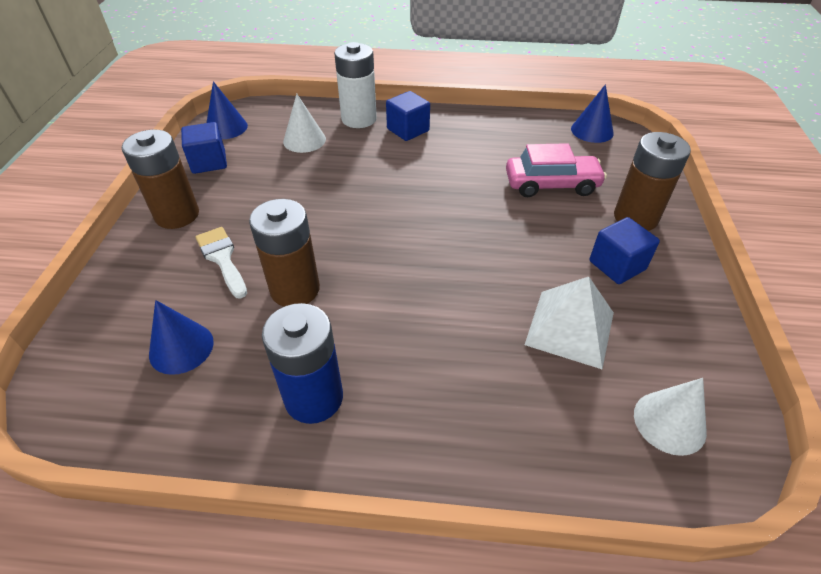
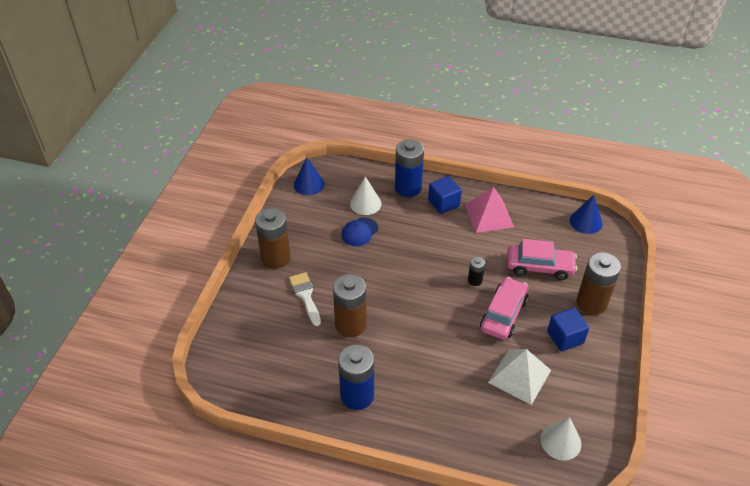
camera: 10 degrees right, 0 degrees up
(181, 348) = (281, 353): blue cone -> none
(209, 162) = (296, 215): blue cube -> none
(299, 172) = (359, 232): none -> blue cap
(359, 119) = (408, 188): white battery -> blue battery
(469, 137) = (489, 216): none -> pink pyramid
(469, 210) = (475, 280): none -> black battery
(520, 246) = (503, 314): none -> pink car

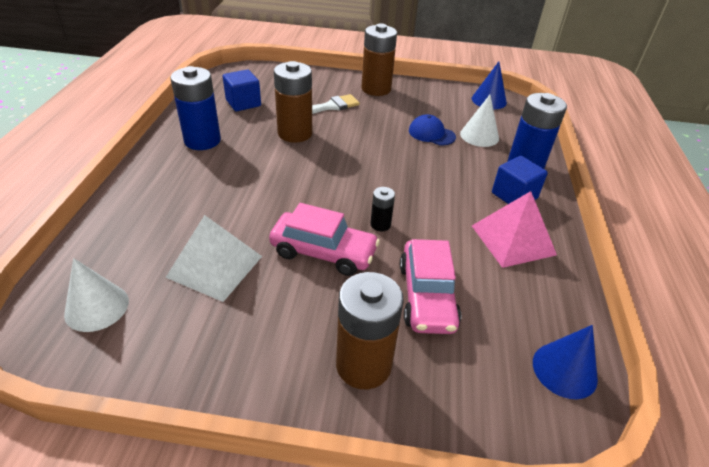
camera: 80 degrees right, 5 degrees down
(565, 337) = (285, 322): blue cube -> blue cube (243, 103)

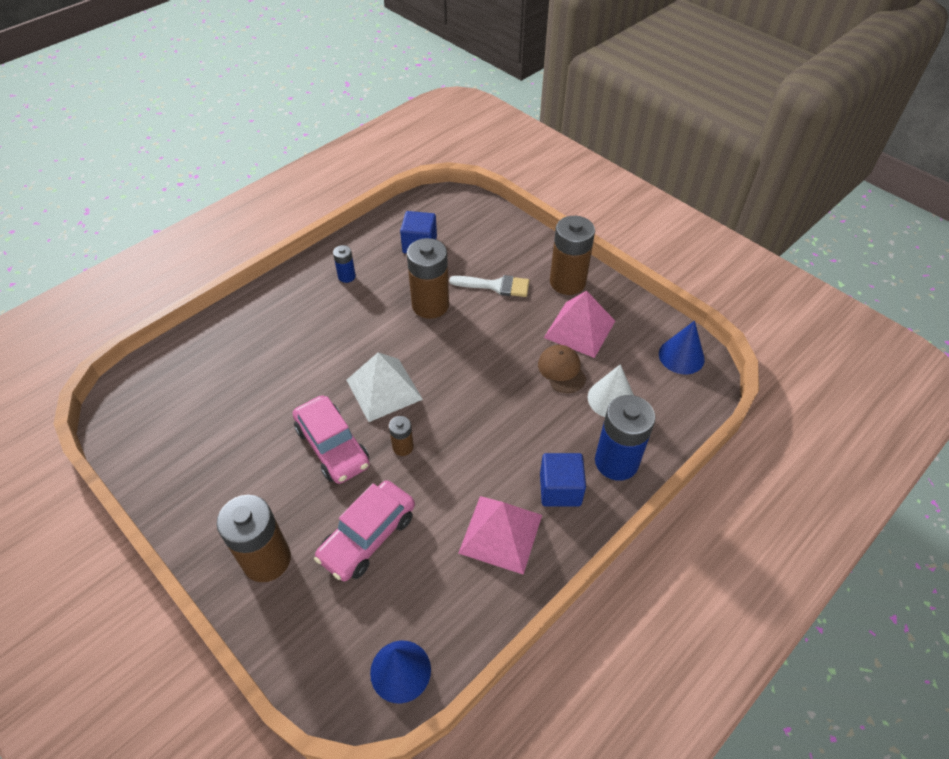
camera: 40 degrees right, 10 degrees up
(97, 307) = (155, 402): white cone -> none
(202, 140) = (347, 276): blue battery -> blue battery, size x0.49
(215, 266) = (248, 412): white pyramid -> white pyramid (384, 389)
(380, 224) = (403, 447): black battery -> brown battery
(414, 109) = (579, 329): none -> pink pyramid
(431, 133) = (562, 370): blue cap -> brown cap

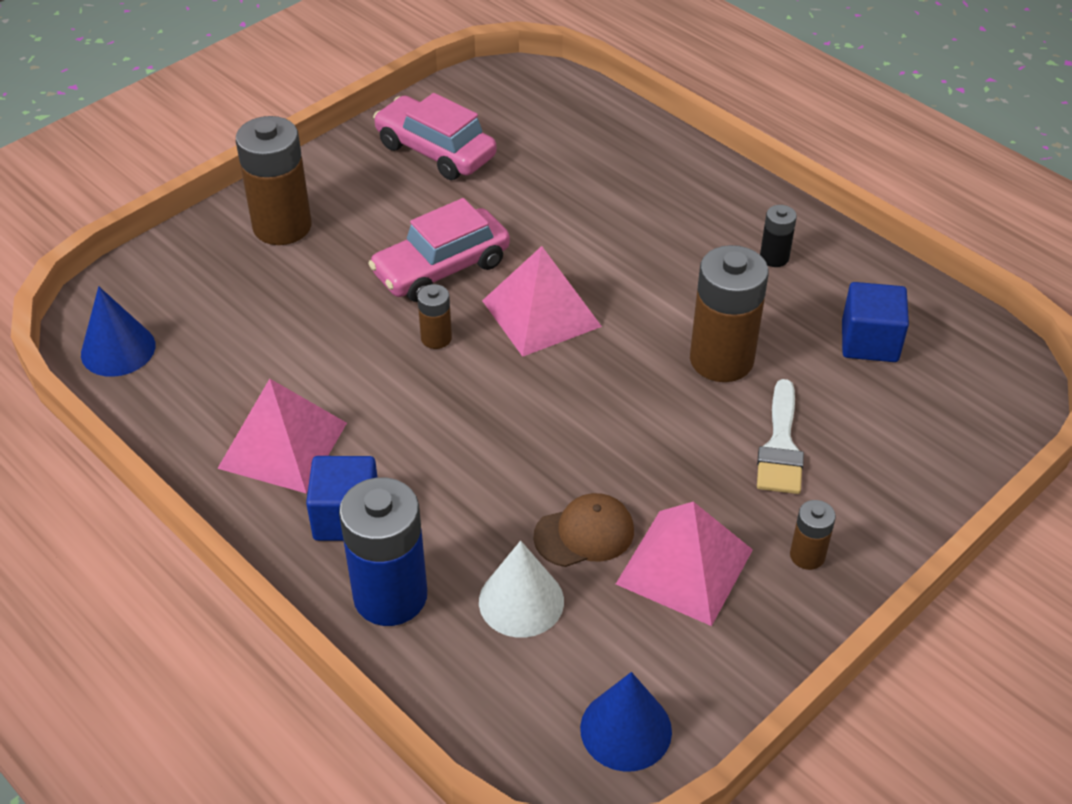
camera: 90 degrees right, 5 degrees down
(347, 276) = (774, 257): blue battery -> black battery
(368, 537) = (299, 311): pink car -> pink car (435, 151)
(384, 389) = (541, 313): white pyramid -> pink pyramid
(567, 282) = (807, 555): brown battery -> brown battery, size x0.49

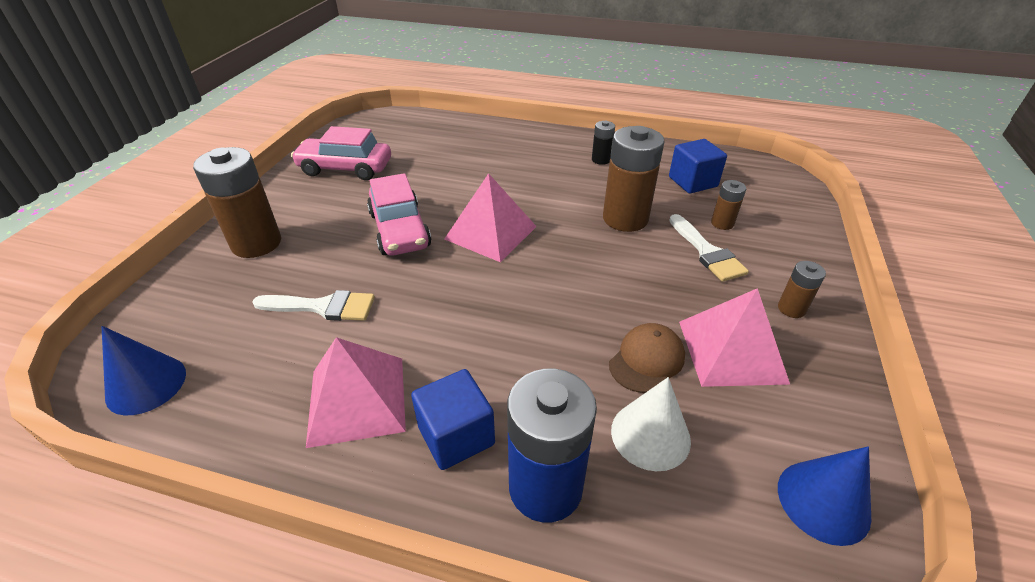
camera: 30 degrees left, 5 degrees down
(307, 334) = (323, 307): none -> white brush
(436, 338) = (429, 273): brown battery -> brown battery (722, 223)
(441, 268) = (400, 230): pink car -> pink car turned 45 degrees counterclockwise

